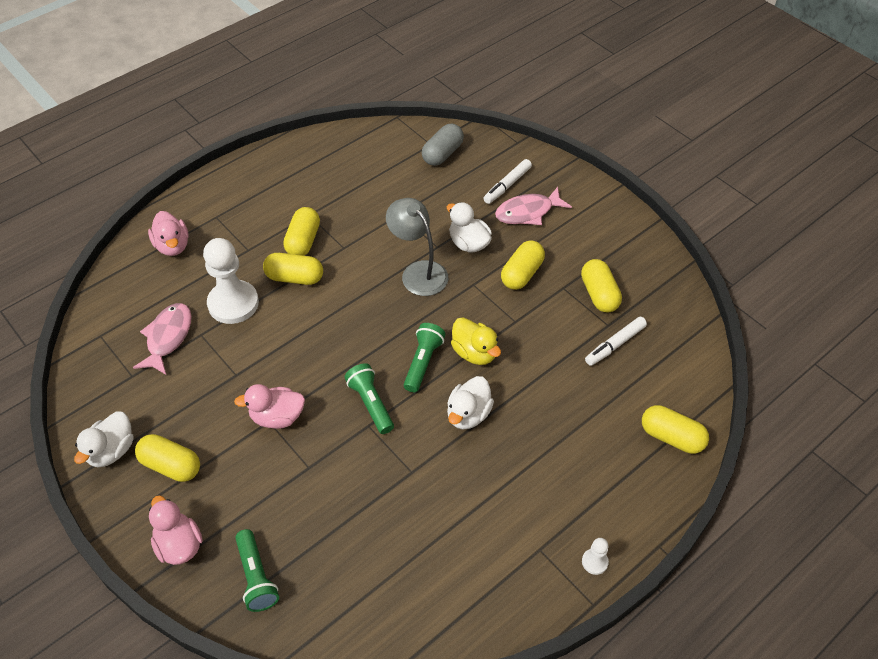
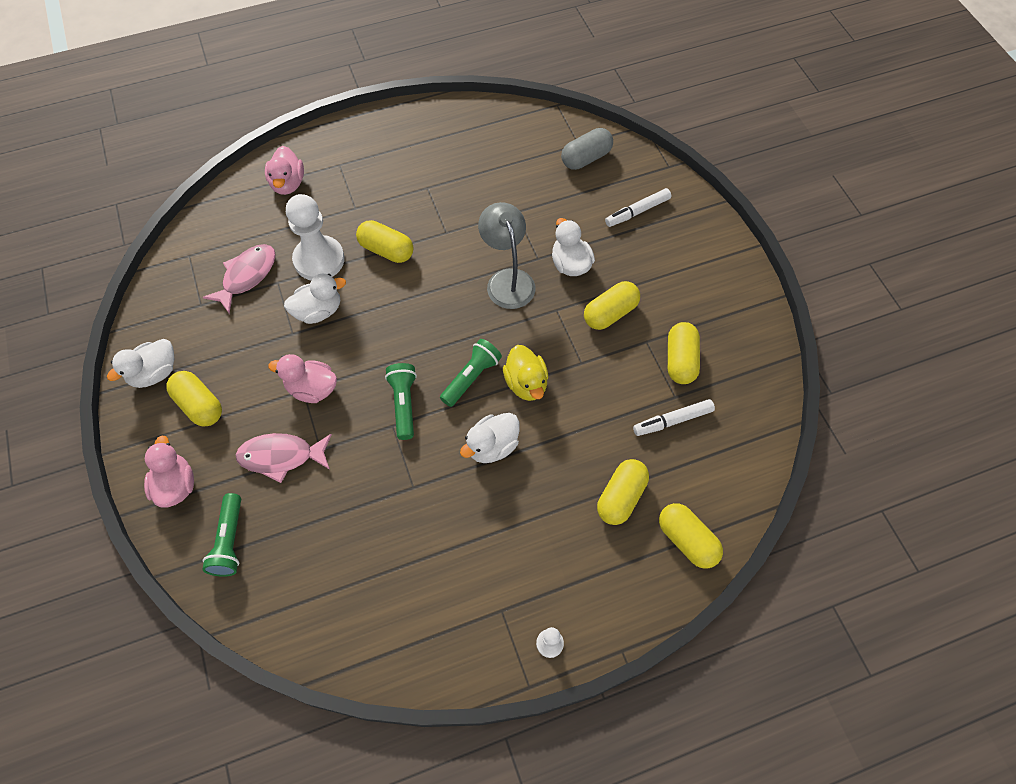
camera: 20 degrees right, 10 degrees up
(253, 348) = (318, 311): none -> white duck
(303, 241) = (410, 214): yellow capsule -> yellow capsule (621, 497)
(527, 212) = (645, 247): pink fish -> pink fish (281, 457)

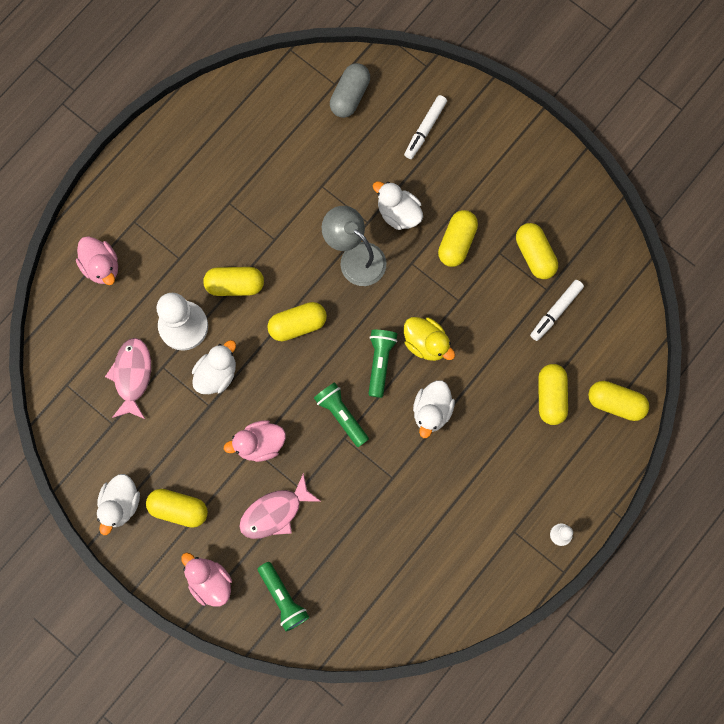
camera: 30 degrees left, 15 degrees up
(418, 308) = (297, 325): none -> yellow capsule

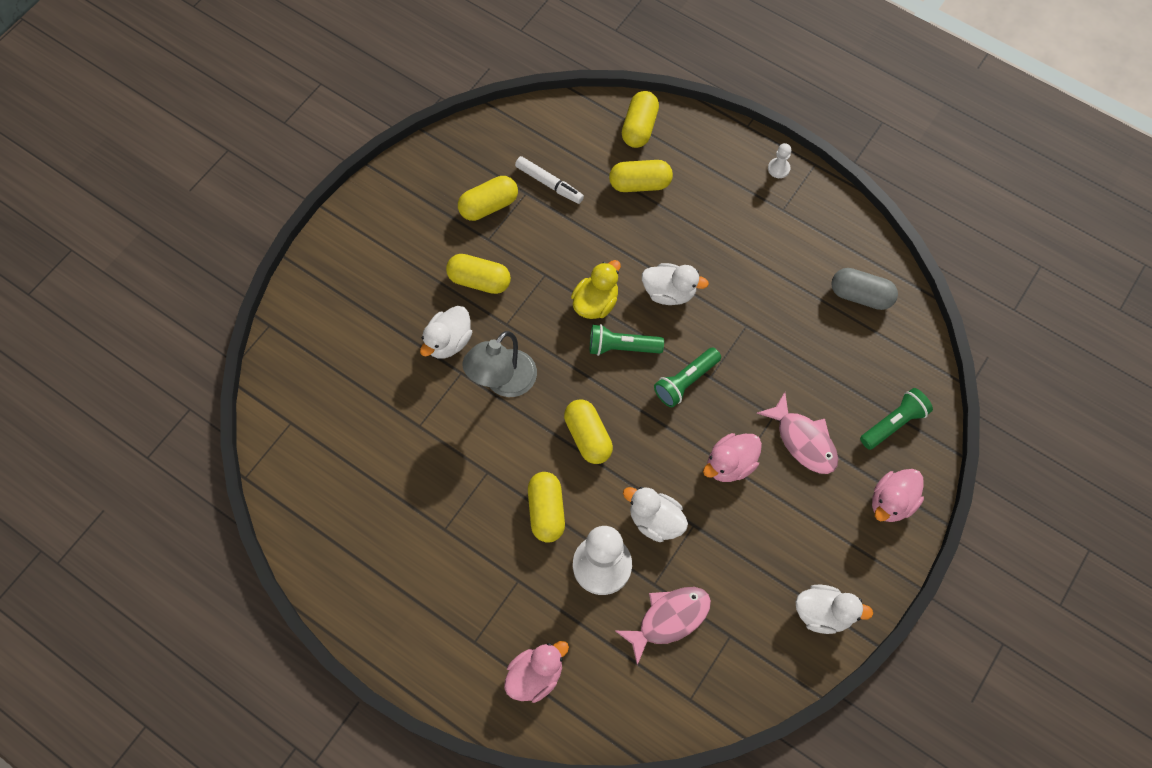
camera: 95 degrees left, 10 degrees down
(132, 376) = (669, 619): pink fish -> pink fish turned 150 degrees clockwise
(178, 509) = (817, 545): yellow capsule -> none
(259, 444) = (730, 464): pink duck -> pink duck turned 75 degrees clockwise
(350, 96) = (306, 404): grey capsule -> grey capsule (860, 295)
(425, 129) = (347, 321): white marker -> none

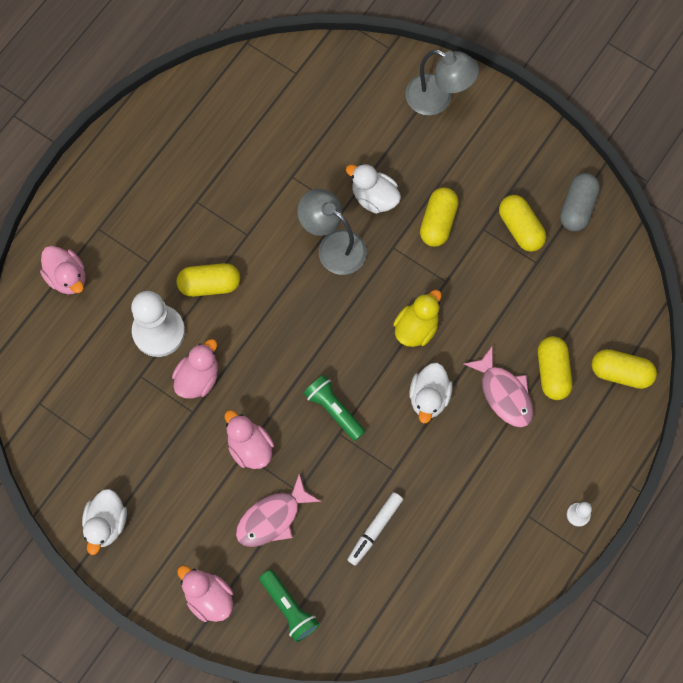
camera: 90 degrees right, 5 degrees up
(337, 278) = (438, 99): none -> grey lamp
(549, 183) = (548, 284): white marker -> white marker (375, 529)
(588, 437) = (279, 320): yellow capsule -> none
(595, 303) = (416, 328): yellow duck -> yellow duck turned 90 degrees counterclockwise
(622, 347) = (369, 351): green flashlight -> none
(655, 520) = (198, 378): white duck -> pink duck
(669, 619) = (108, 387): pink fish -> pink fish (504, 393)
(860, 295) = (429, 588): grey capsule -> grey capsule (577, 207)

